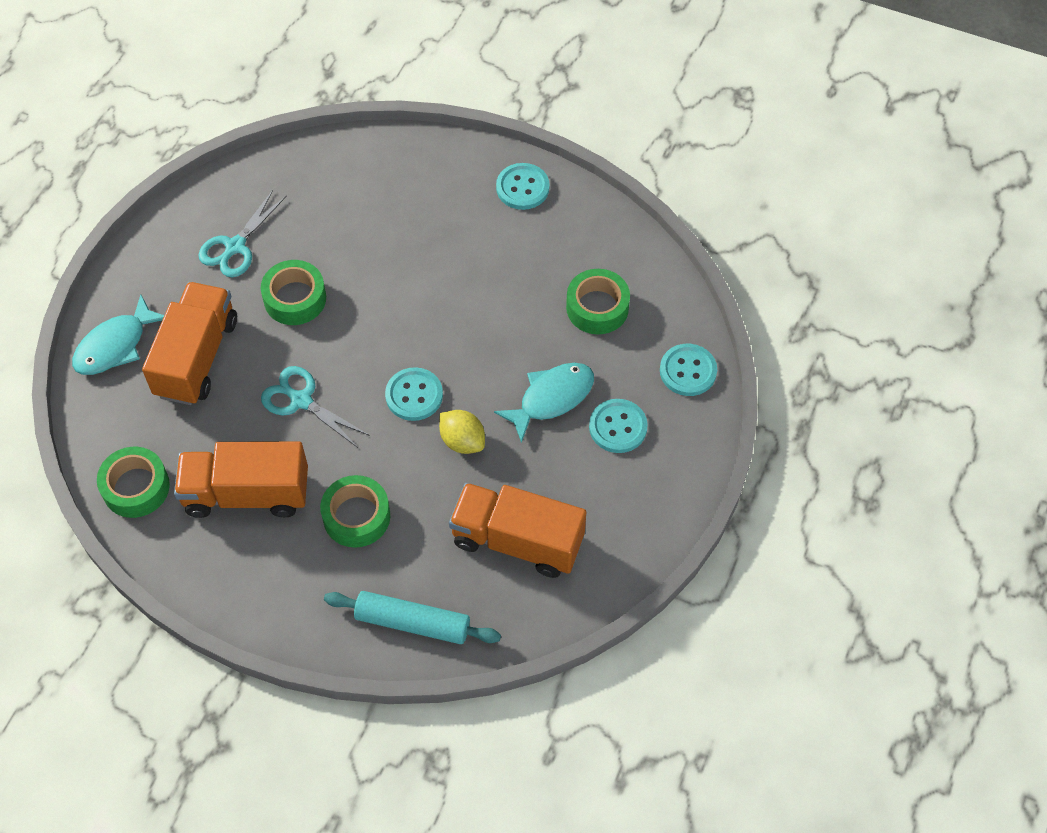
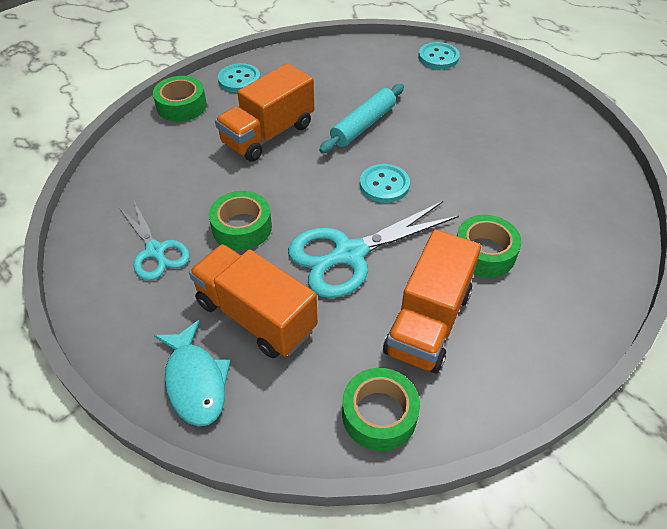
camera: 65 degrees left, 10 degrees down
(301, 400) = (349, 254): turquoise scissors -> turquoise scissors, size x1.60
(412, 622) = (599, 248): turquoise rolling pin -> turquoise rolling pin (363, 125)
(462, 441) = (440, 171): yellow lemon -> none
(517, 541) = (542, 169): orange truck -> orange truck (268, 134)
(551, 398) = (427, 118): turquoise fish -> none
(597, 307) = (364, 77): green tape -> green tape (181, 106)
(618, 427) = (466, 97): turquoise button -> none

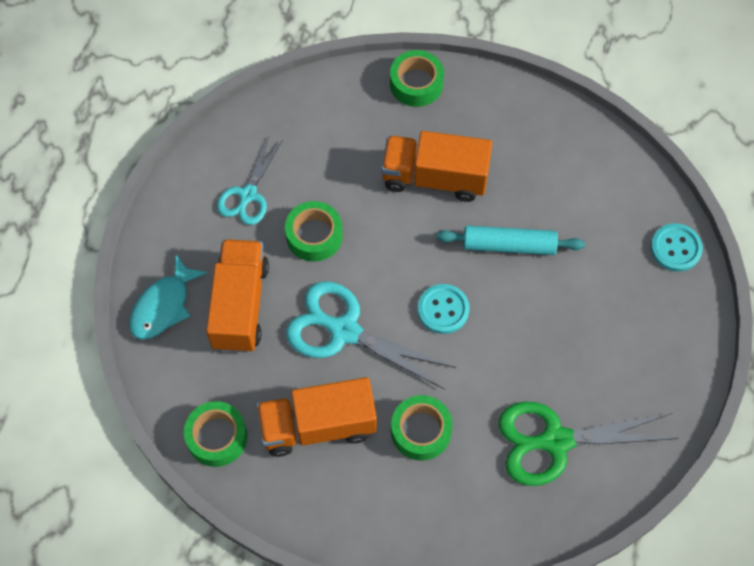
camera: 55 degrees right, 15 degrees up
(239, 79) = (490, 100): turquoise button -> none
(548, 180) = (555, 441): none -> green scissors

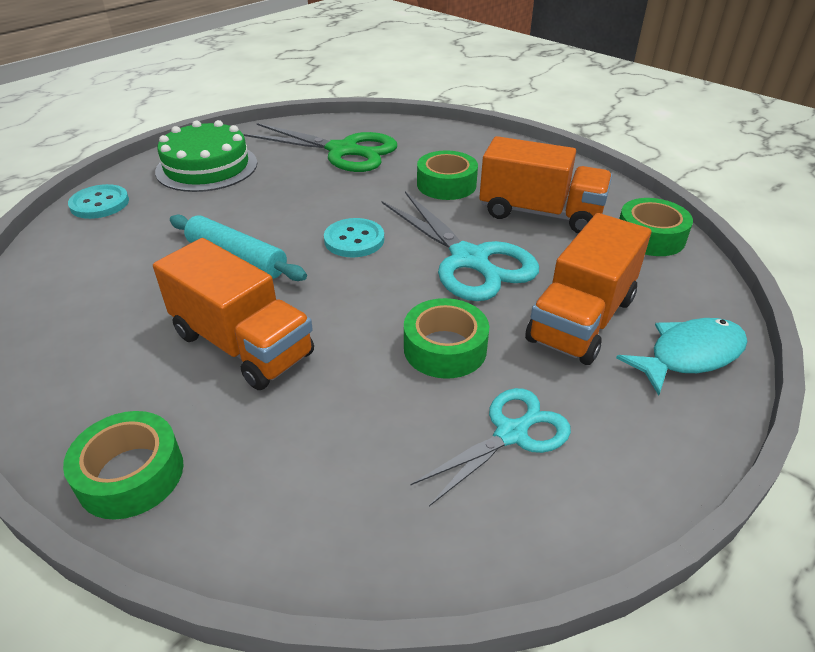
camera: 150 degrees left, 25 degrees down
(650, 344) = (207, 167): none -> green cake

